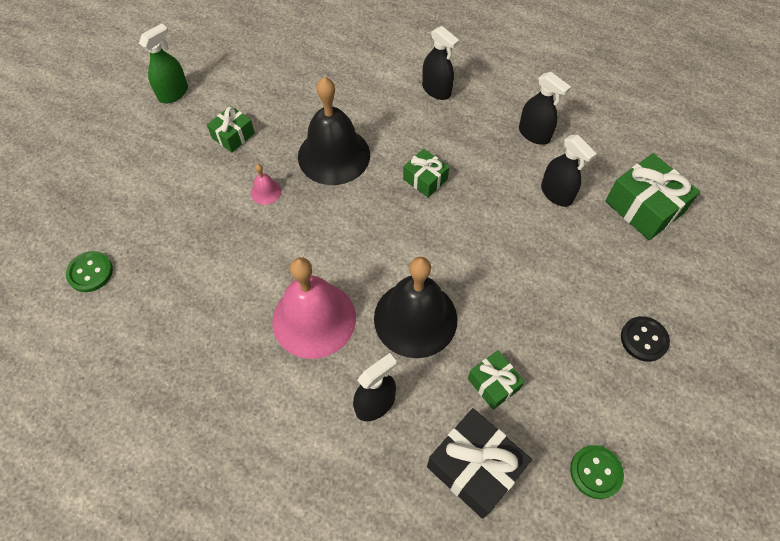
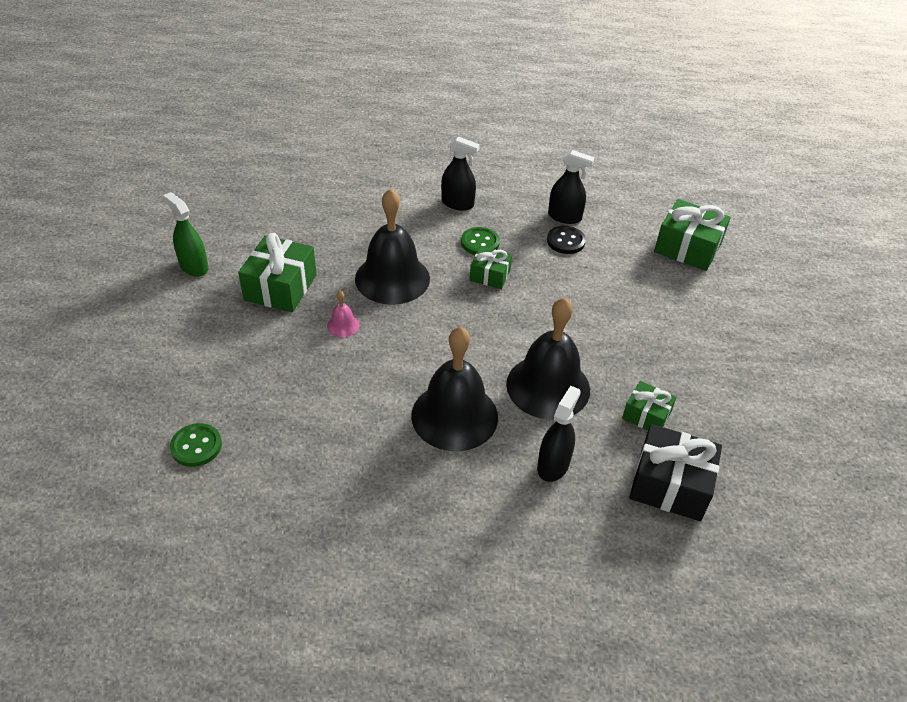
camera: 25 degrees left, 15 degrees down
(173, 93) = (194, 267): green spray bottle -> green spray bottle turned 60 degrees counterclockwise
(233, 136) = (281, 287): green gift -> green gift, size x1.70
(314, 319) = (454, 416): pink bell -> black bell
(556, 194) = (611, 257): black spray bottle -> none
(595, 472) = (769, 453): green button -> green button (480, 243)
(644, 339) = (746, 344): black button -> black button (565, 241)

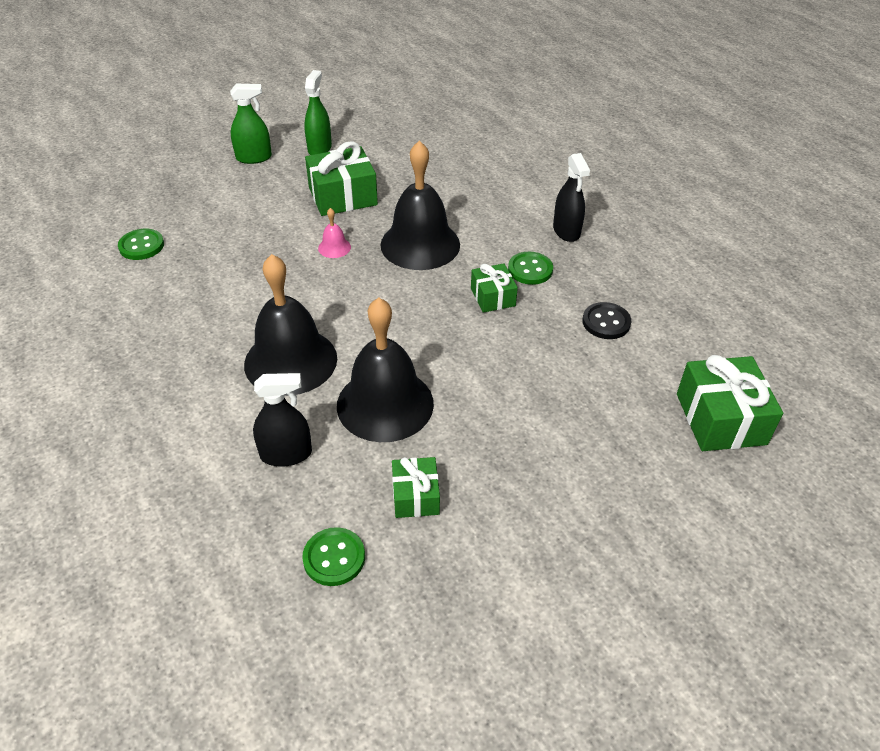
camera: 55 degrees right, 0 degrees up
(152, 312) = (254, 158): none -> green spray bottle
(564, 217) = (642, 305): black spray bottle -> none
(670, 485) = (334, 558): black gift -> green button

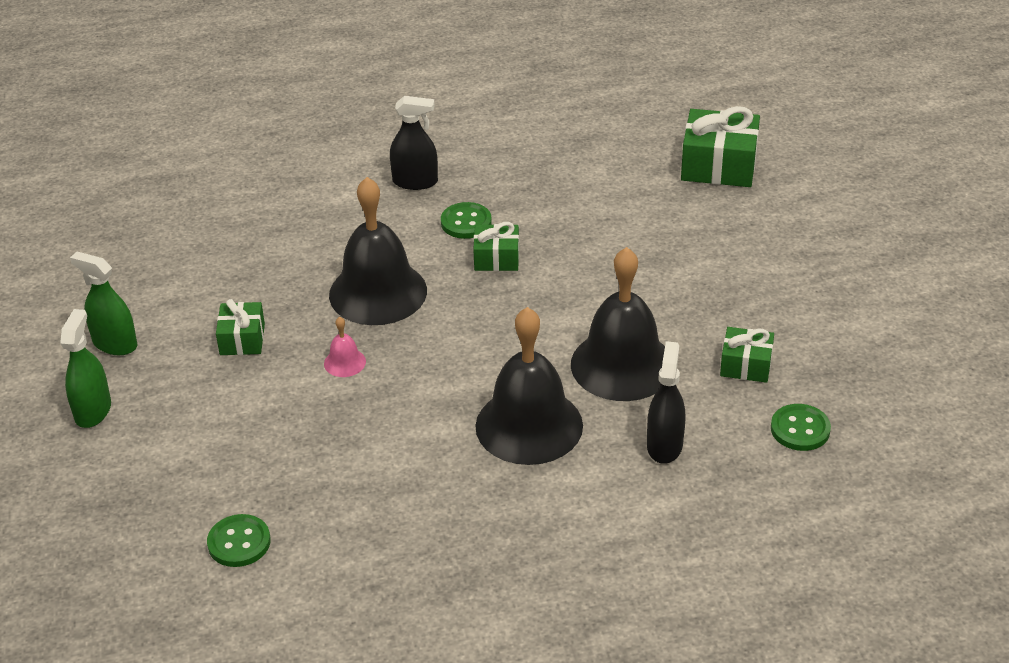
camera: 70 degrees left, 5 degrees down
(343, 196) = (242, 339): green gift -> green gift, size x0.59
(606, 322) = (570, 194): black button -> none

